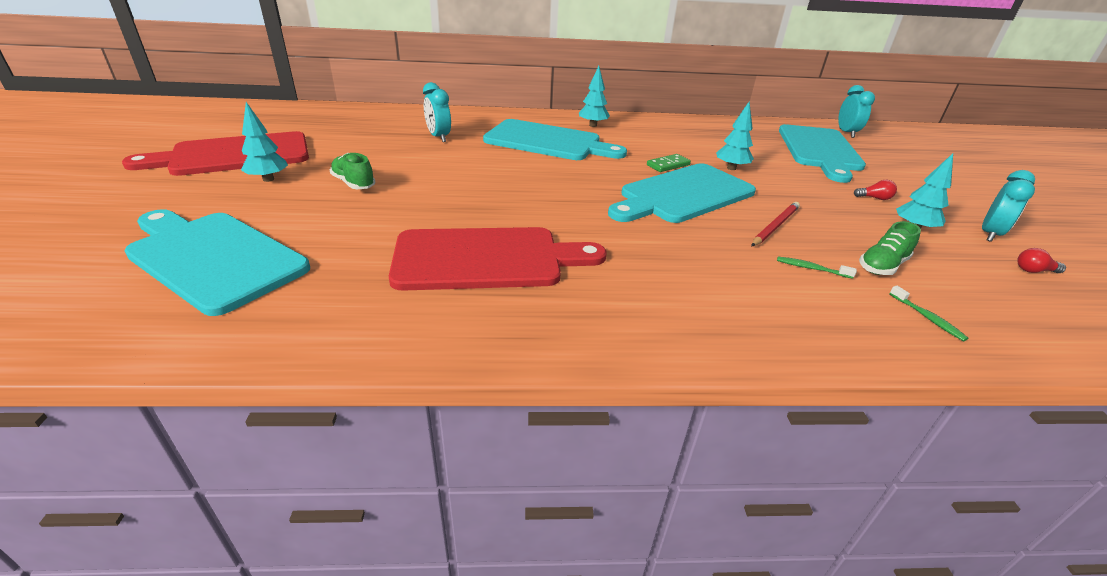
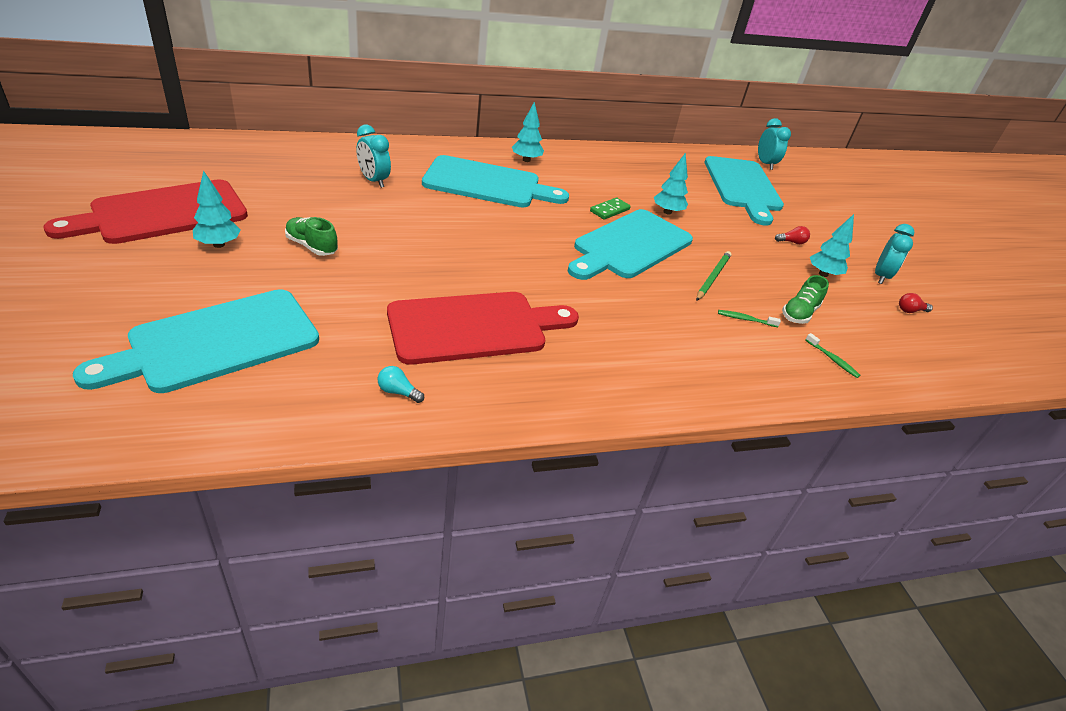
camera: 15 degrees left, 5 degrees up
(213, 258) = (216, 342): turquoise cutting board -> turquoise cutting board turned 60 degrees counterclockwise
(374, 316) = (398, 392): none -> turquoise light bulb
(775, 226) = (712, 277): red pencil -> green pencil

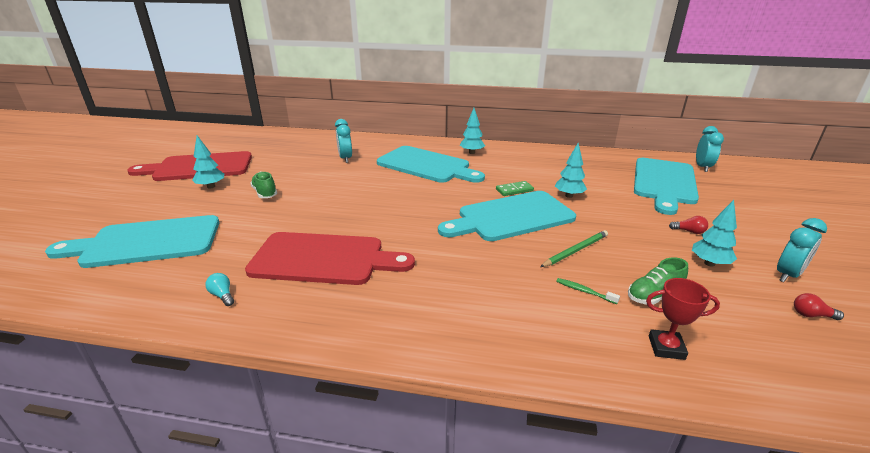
camera: 30 degrees right, 10 degrees down
(832, 359) = (666, 348): green toothbrush -> red trophy

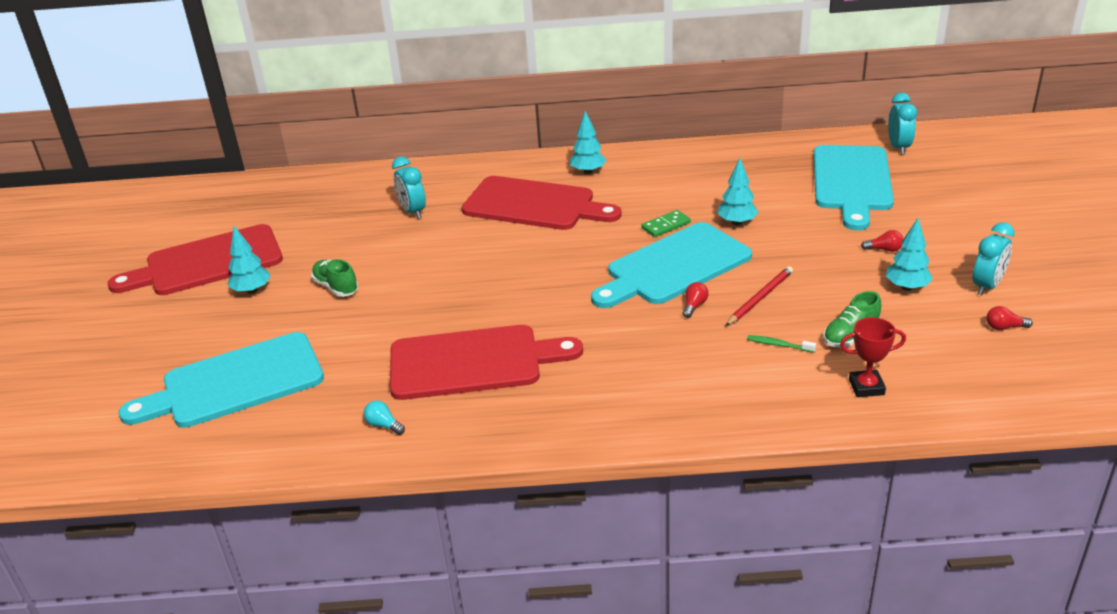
camera: 10 degrees left, 5 degrees up
(426, 165) = (534, 205): turquoise cutting board -> red cutting board
(518, 247) = (694, 306): none -> red light bulb
(575, 251) = (759, 298): green pencil -> red pencil

